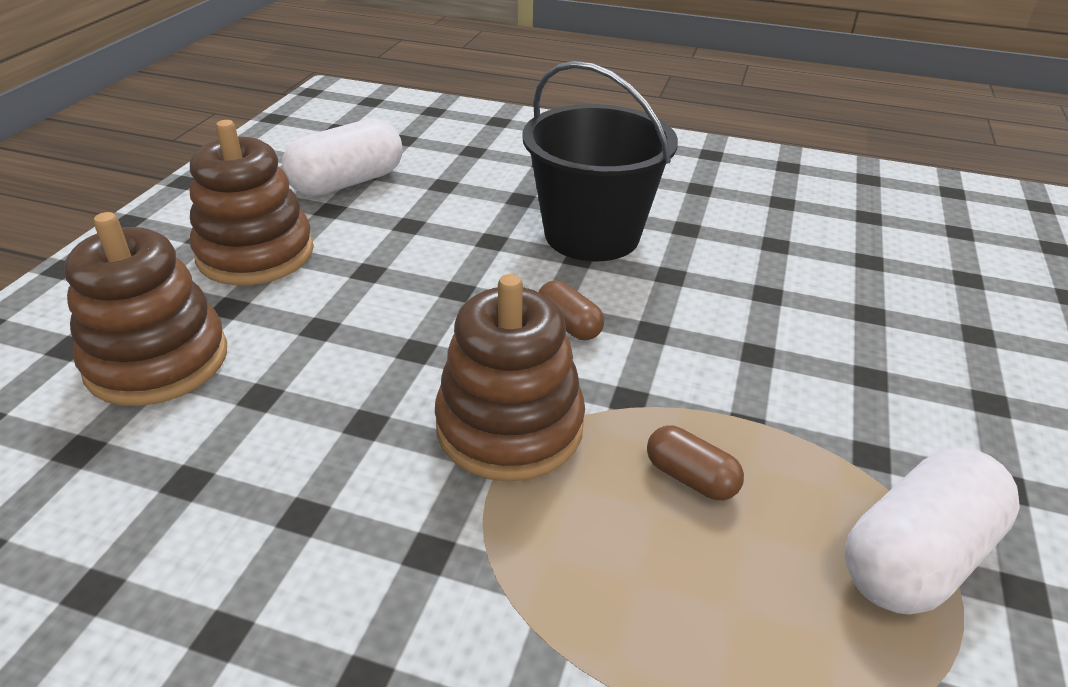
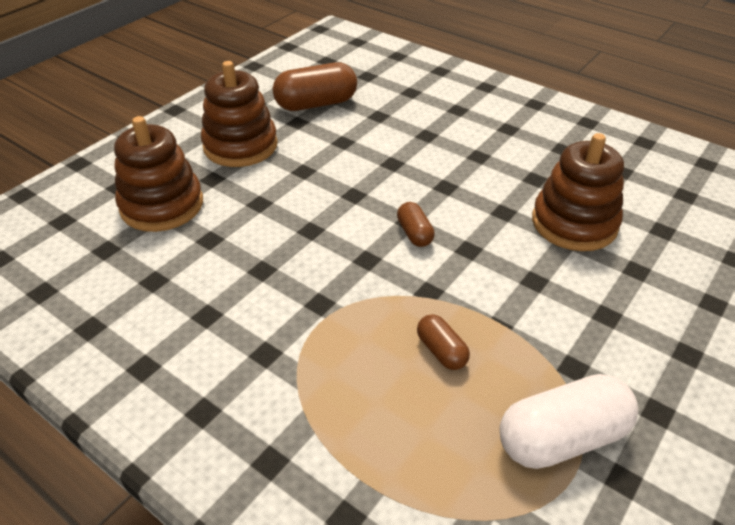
camera: 20 degrees right, 5 degrees up
(347, 183) = (316, 104): white capsule -> brown capsule
(510, 426) = (345, 292): brown stacking toy -> brown stacking toy (574, 223)
(592, 235) = (463, 171): black bucket -> none

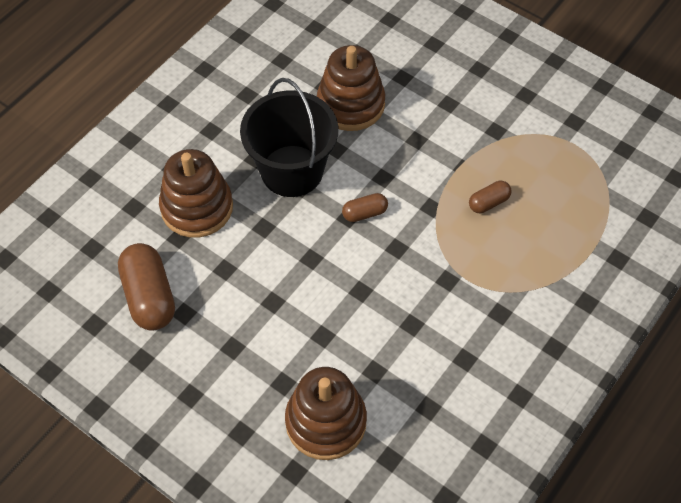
camera: 90 degrees left, 15 degrees up
(240, 146) = (227, 364): brown stacking toy -> brown stacking toy (197, 207)
(466, 180) = (292, 171): none -> black bucket
(562, 438) = (550, 145): white capsule -> none

